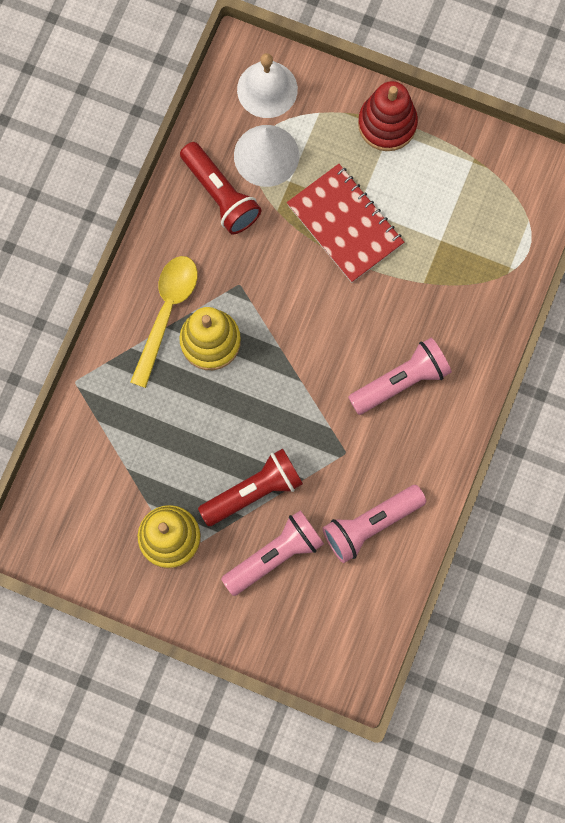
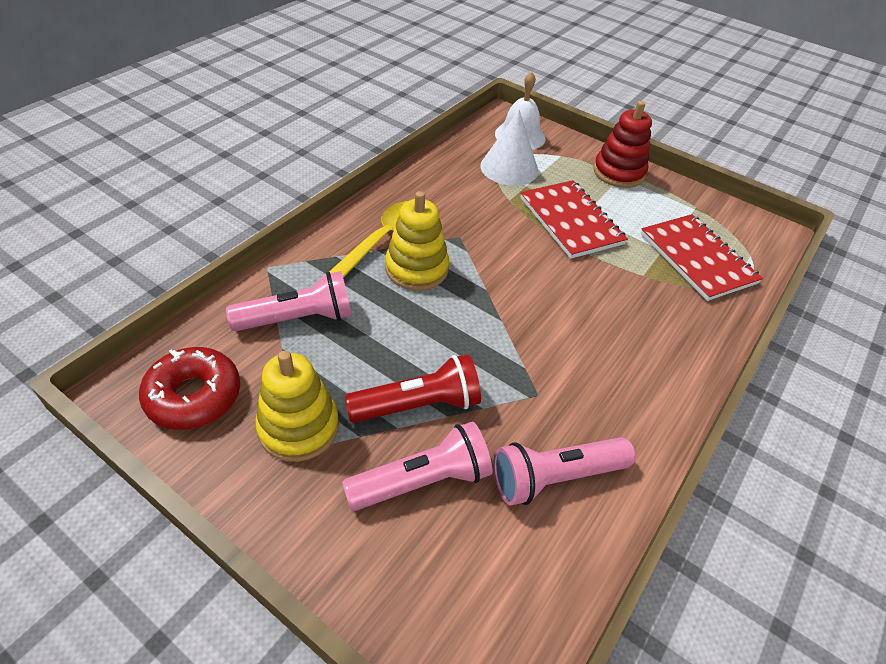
camera: 10 degrees right, 30 degrees down
(79, 534) = (194, 396): none -> red donut
(221, 195) = (462, 181): red flashlight -> none
(401, 381) = (611, 345): pink flashlight -> pink flashlight (298, 318)
(475, 242) = (697, 258): none -> red notebook

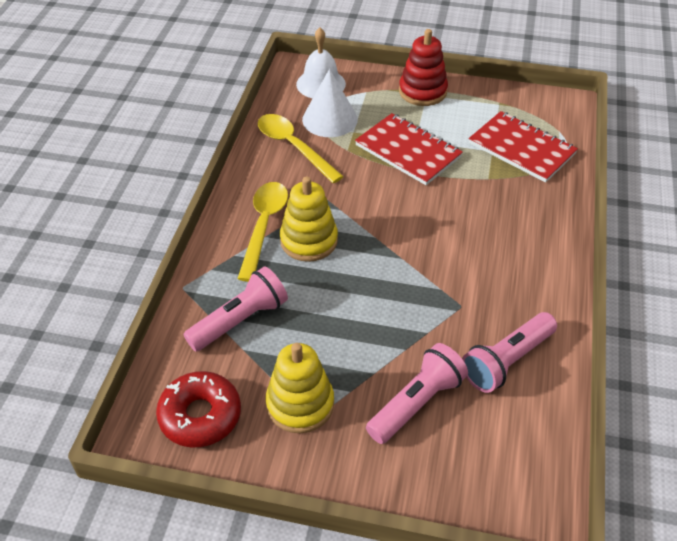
camera: 20 degrees left, 0 degrees up
(418, 405) = (379, 350): red flashlight -> none
(458, 180) = (293, 147): none -> yellow spoon

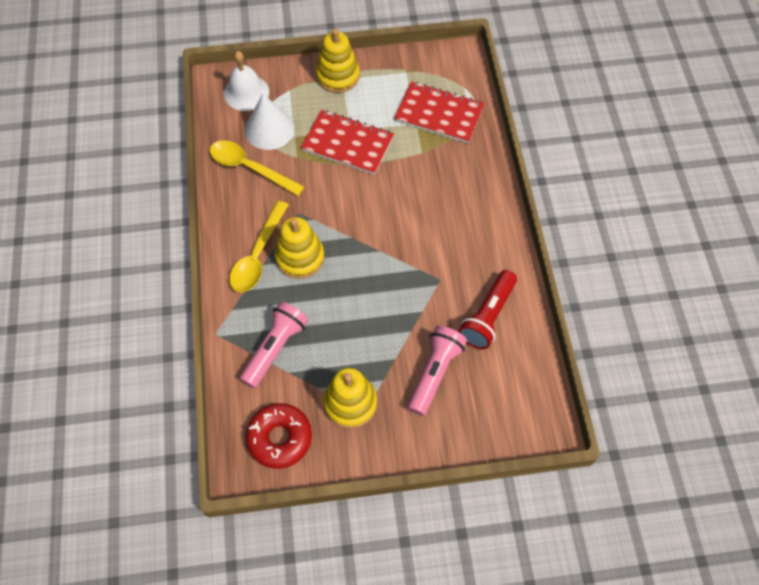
camera: 20 degrees left, 15 degrees up
(264, 226) = (258, 255): yellow spoon -> yellow spoon turned 150 degrees counterclockwise
(422, 91) = (338, 76): red stacking toy -> yellow stacking toy
(507, 361) = (488, 316): pink flashlight -> red flashlight

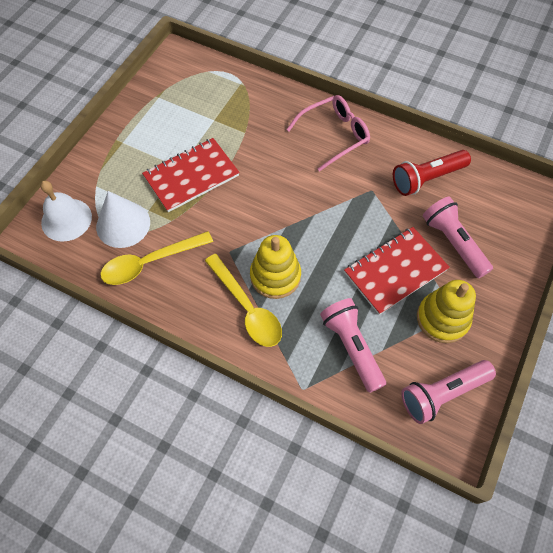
camera: 55 degrees left, 0 degrees up
(280, 438) = (442, 394): red donut -> pink flashlight
(338, 76) = (117, 143): yellow stacking toy -> none
(439, 114) = (219, 100): red notebook -> red notebook (395, 271)
(474, 218) = (334, 135): none -> pink glasses
(488, 316) = (427, 179): red flashlight -> red flashlight turned 90 degrees clockwise

